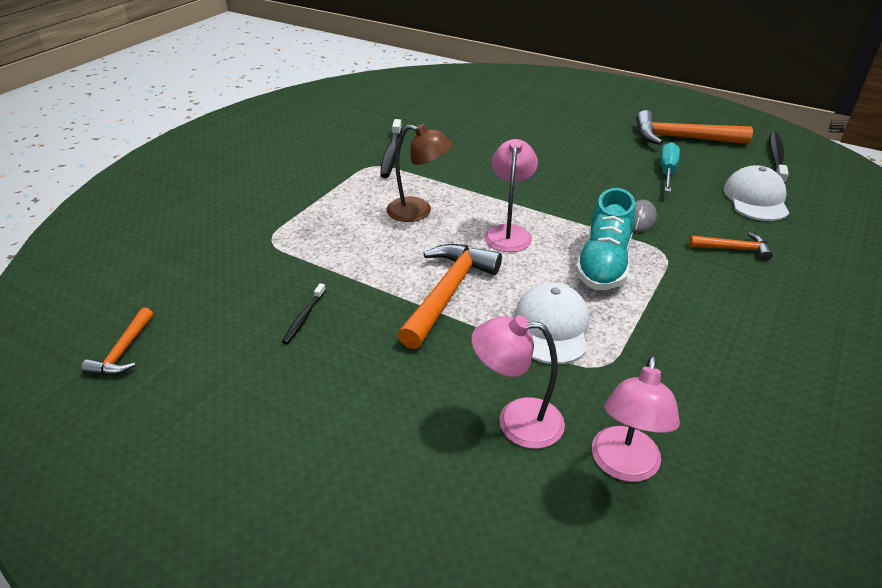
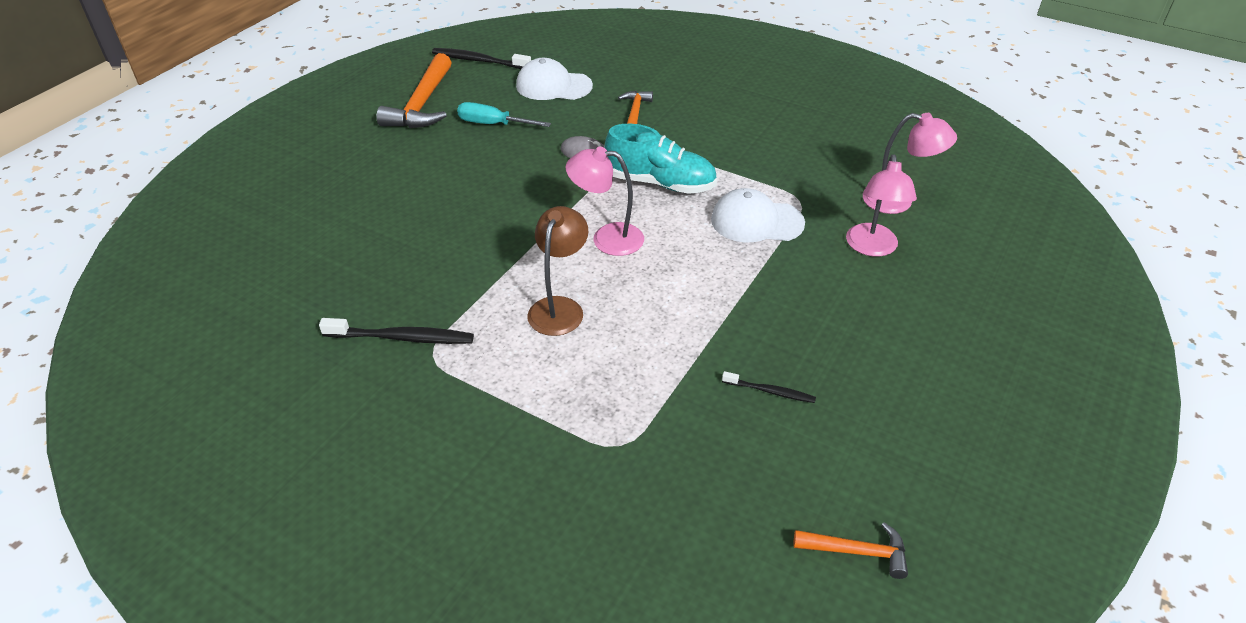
camera: 90 degrees left, 5 degrees up
(448, 293) = (715, 284): orange hammer -> none

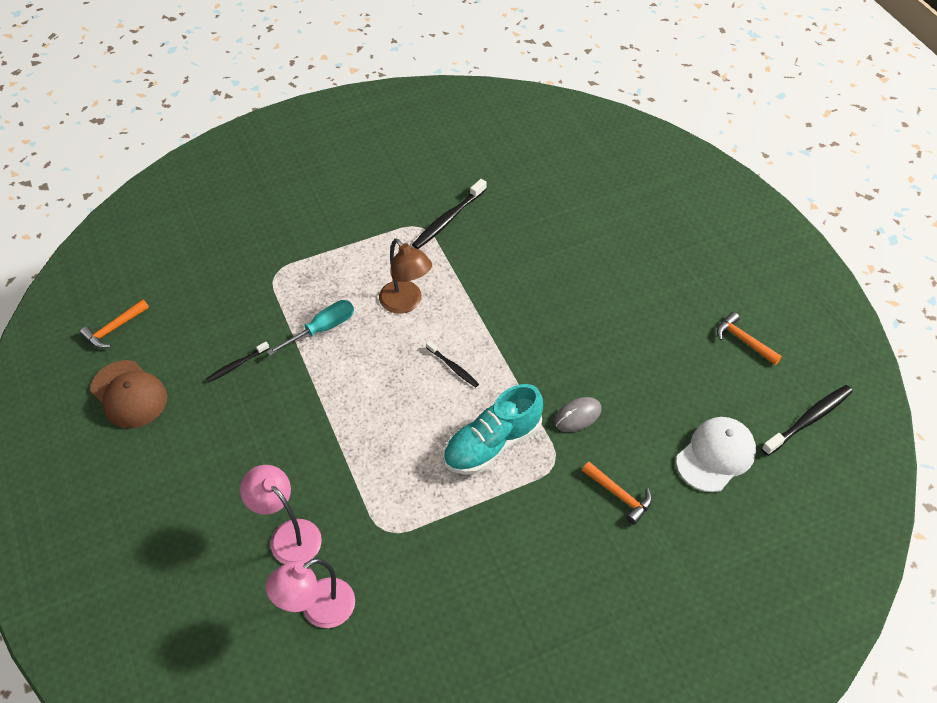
camera: 125 degrees right, 10 degrees up
(422, 104) = (743, 340): orange hammer -> orange hammer, size x0.54
(493, 124) = (673, 375): turquoise screwdriver -> turquoise screwdriver (322, 329)
(607, 238) = (453, 367): pink lamp -> black toothbrush
(756, 221) = (388, 477): white cap -> none
(905, 459) = (129, 394): none -> brown cap

